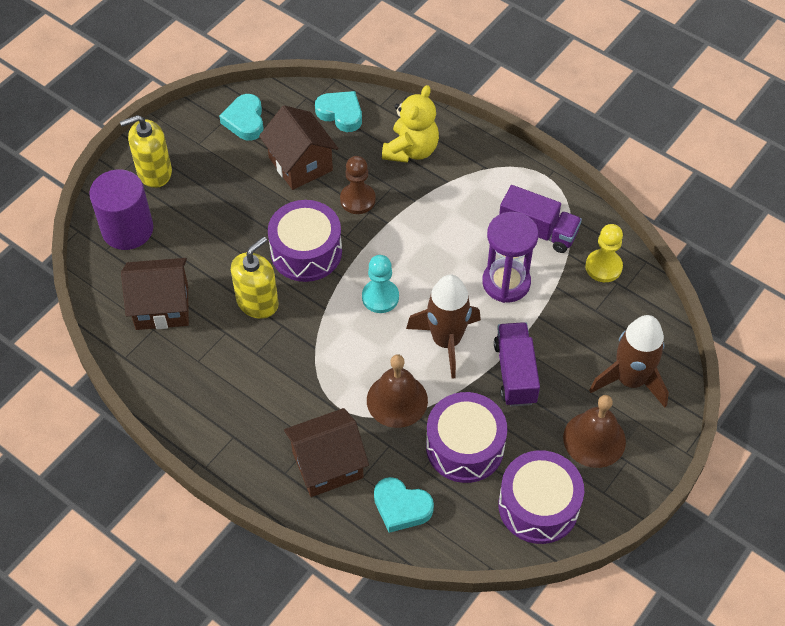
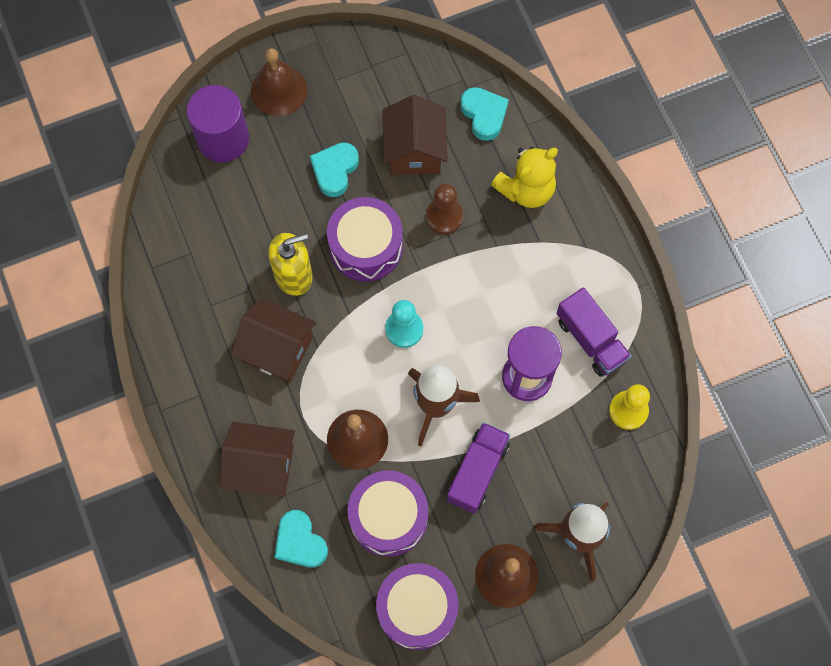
camera: 30 degrees right, 15 degrees up
(154, 172) = (279, 90): yellow soap dispenser -> brown bell
(162, 307) = (209, 234): brown house -> brown house (277, 349)
(245, 121) = (391, 77): turquoise heart -> turquoise heart (335, 170)

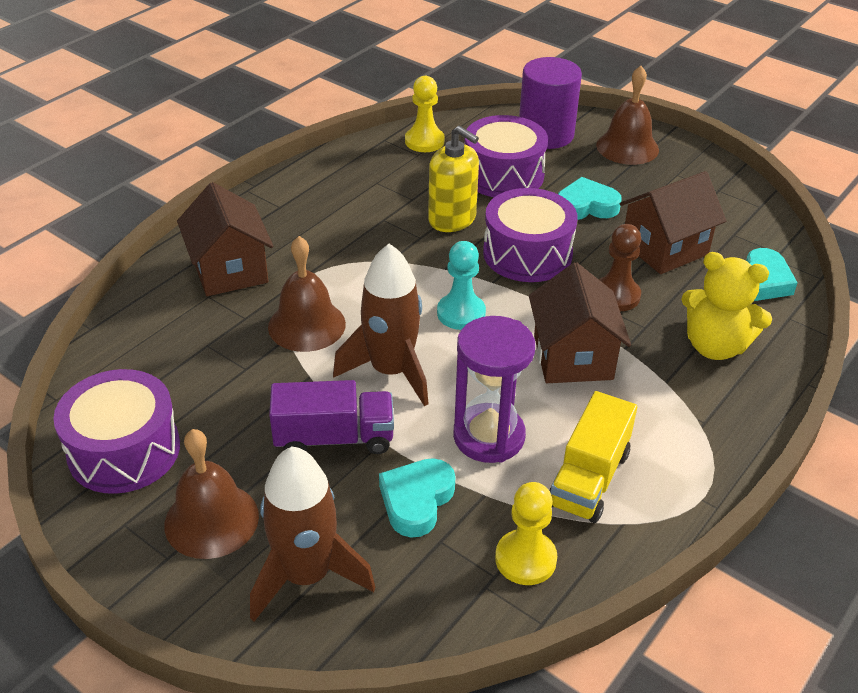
camera: 60 degrees right, 30 degrees down
(174, 237) = (424, 141): none -> yellow pawn
(277, 349) = (365, 236): brown house -> brown house (573, 357)
(300, 542) = (160, 326): turquoise heart -> turquoise heart (416, 500)
(388, 517) = (228, 383): purple drum -> purple drum (503, 175)
(591, 339) = (589, 479): purple truck -> yellow truck

